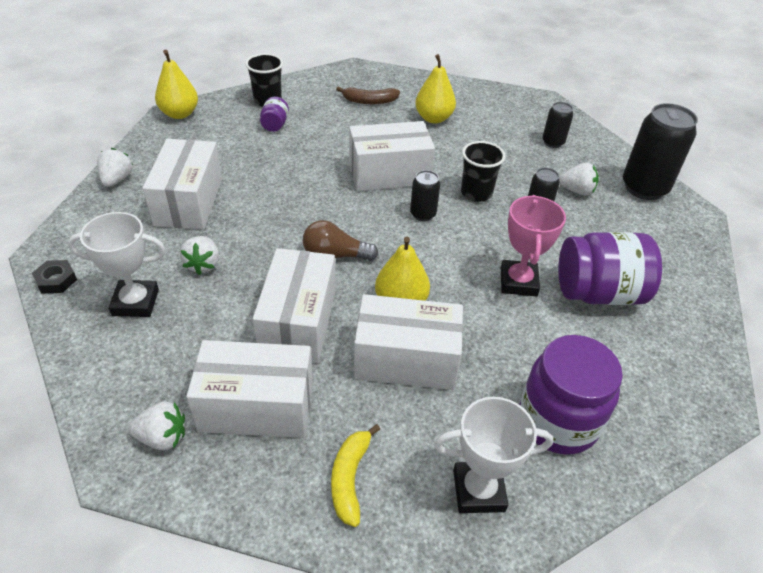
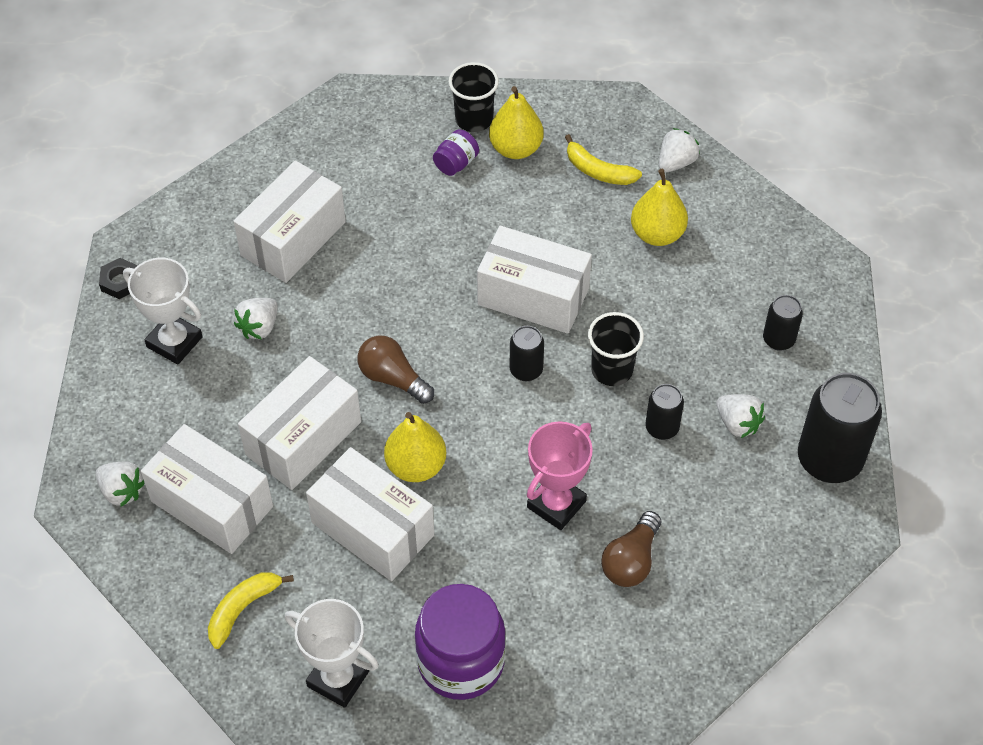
camera: 35 degrees right, 10 degrees up
(117, 179) = (240, 174): white strawberry -> white strawberry (676, 162)
(179, 114) = (360, 100): yellow pear -> yellow pear (515, 148)
(369, 101) = (598, 171): brown banana -> yellow banana
(598, 293) = (631, 560): purple jar -> brown light bulb

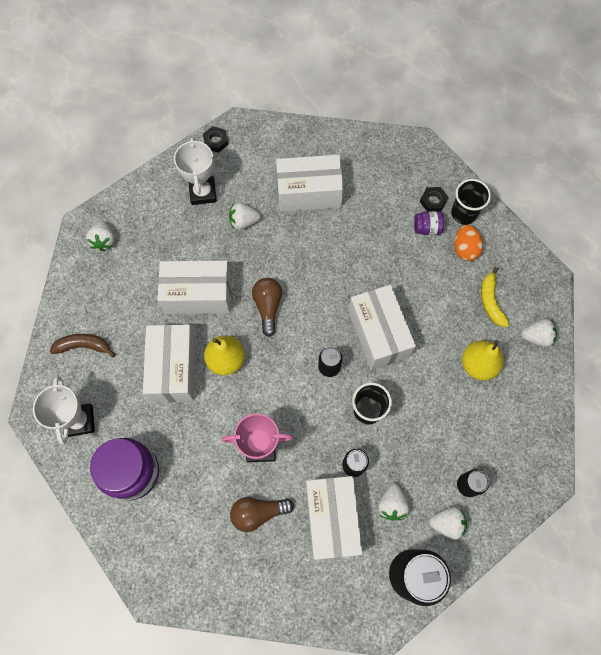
camera: 50 degrees right, 15 degrees up
(212, 504) = (129, 285): white box -> white box (332, 519)
(242, 609) = (83, 346): yellow banana -> brown banana
(430, 134) = (433, 201): none -> black nut
(515, 148) = (465, 249): yellow pear -> orange egg
(802, 388) = (447, 523): none -> white strawberry

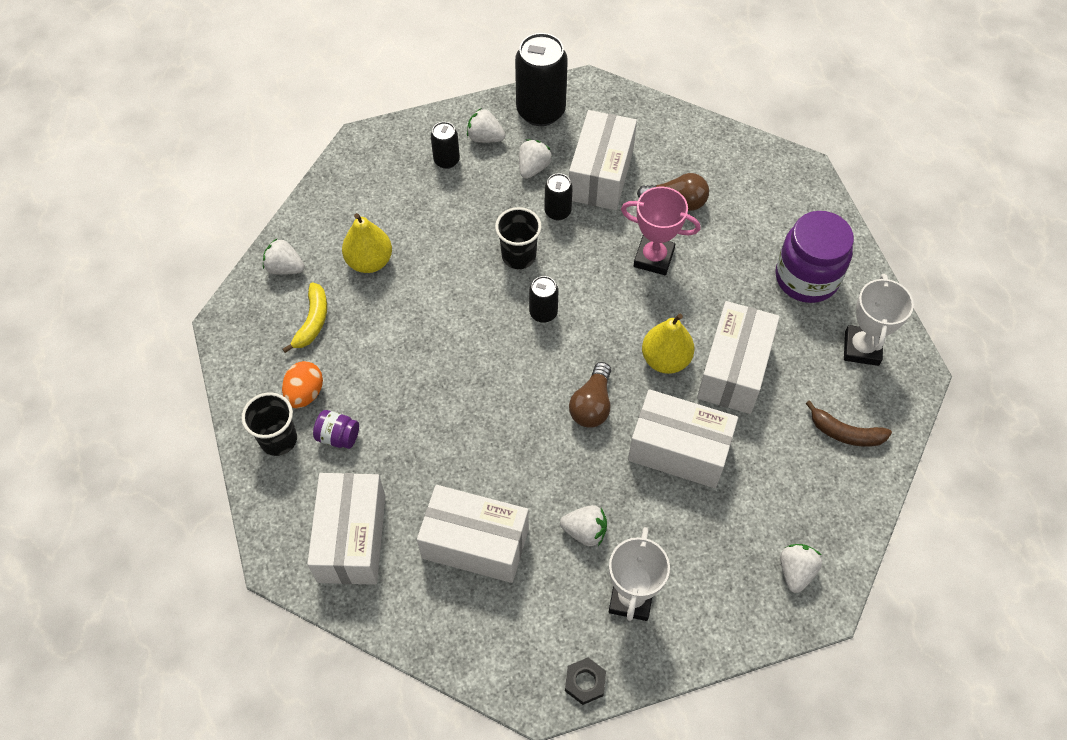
camera: 160 degrees left, 10 degrees down
(378, 333) = (467, 330): white box -> white box (352, 538)
(433, 201) = (309, 471): black nut -> none

